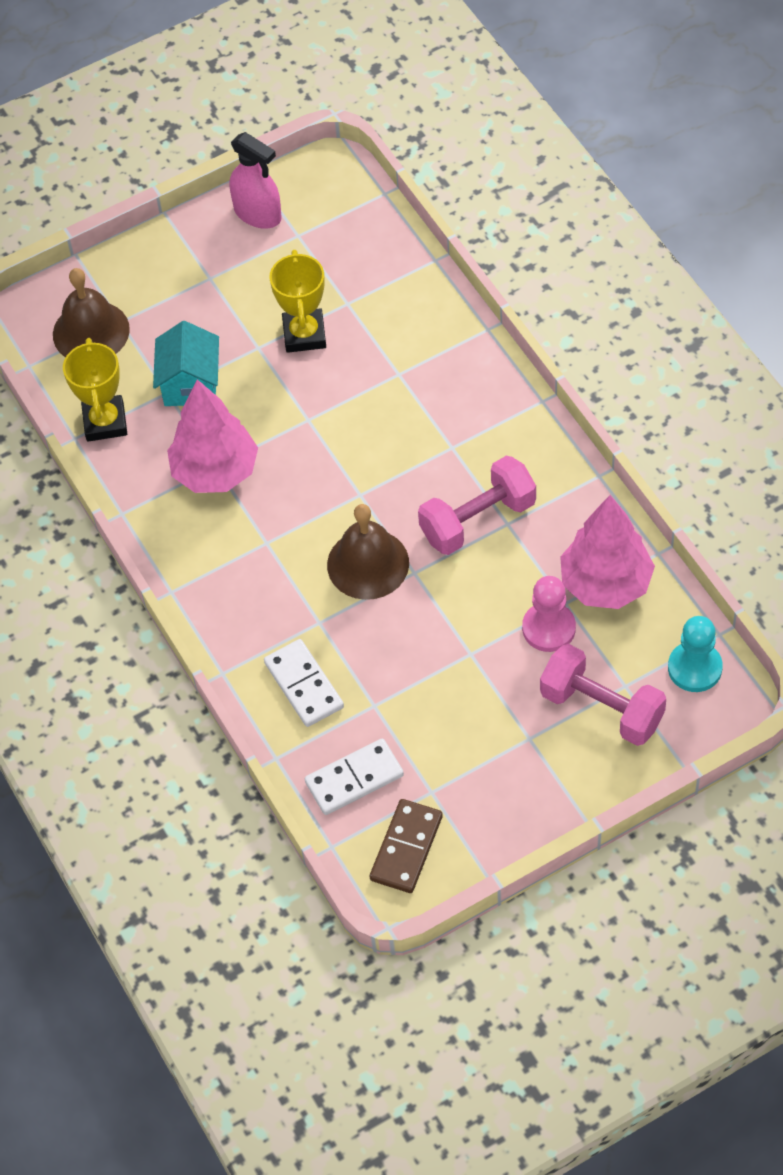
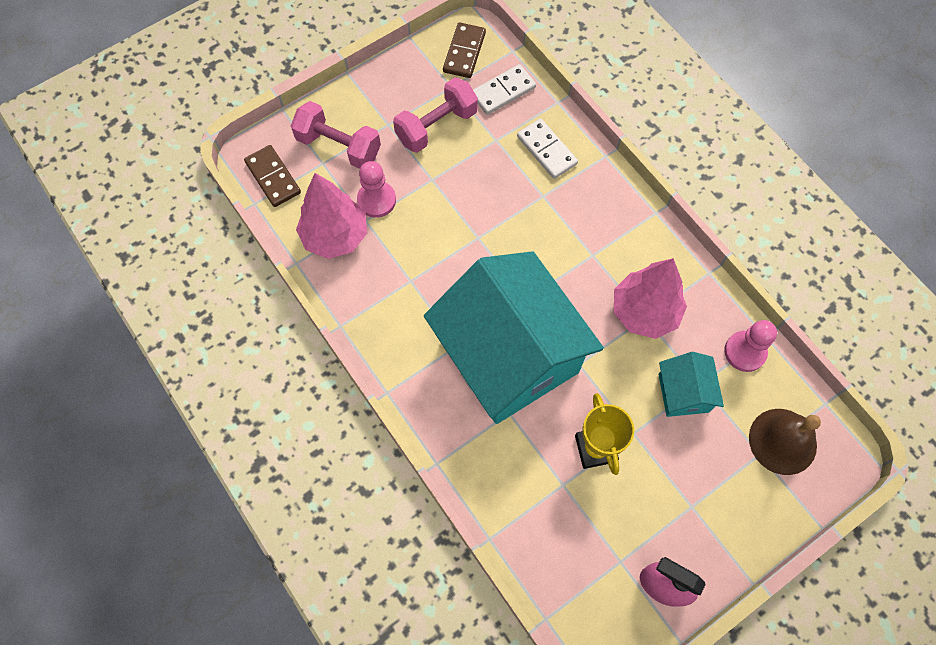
camera: 170 degrees right, 10 degrees up
(105, 422) = (745, 352): yellow trophy -> pink pawn
(368, 564) = (513, 242): brown bell -> none
(391, 431) = (509, 356): none -> turquoise house
(477, 520) = (433, 282): pink dumbbell -> pink dumbbell (436, 126)
(694, 668) = (273, 177): turquoise pawn -> brown domino

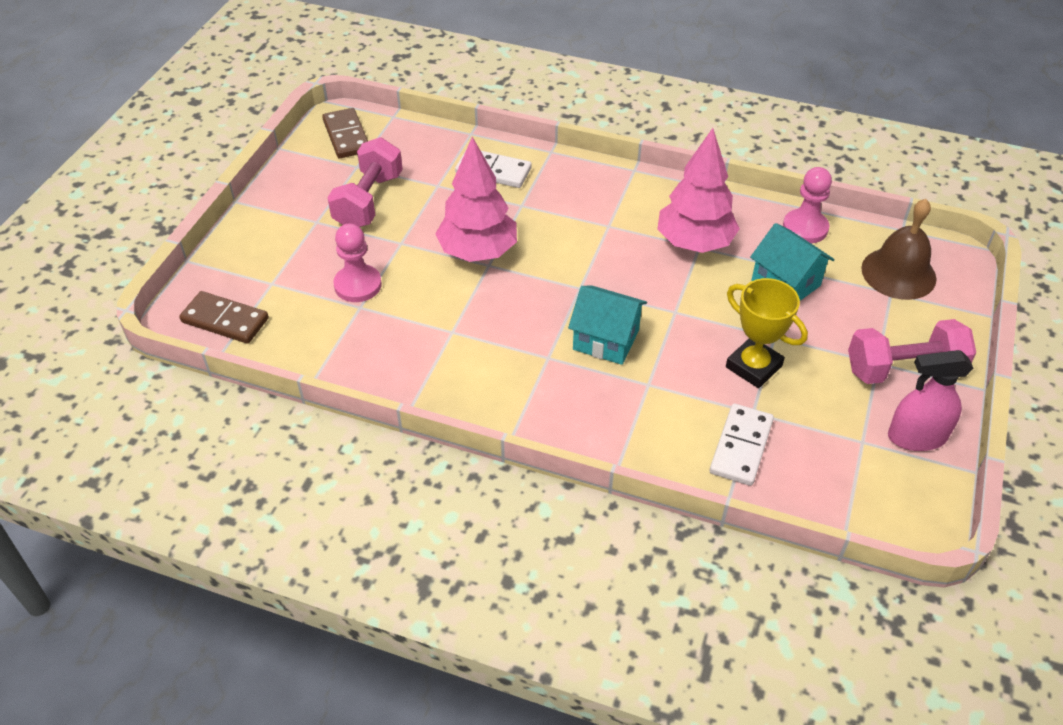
camera: 35 degrees left, 20 degrees down
(335, 236) = (339, 335): pink tree -> pink tree (478, 252)
(339, 146) = (278, 262): pink dumbbell -> pink dumbbell (903, 369)
(503, 91) = (411, 148): white domino -> white domino (741, 447)
(509, 356) = (606, 340): turquoise house -> turquoise house, size x0.43

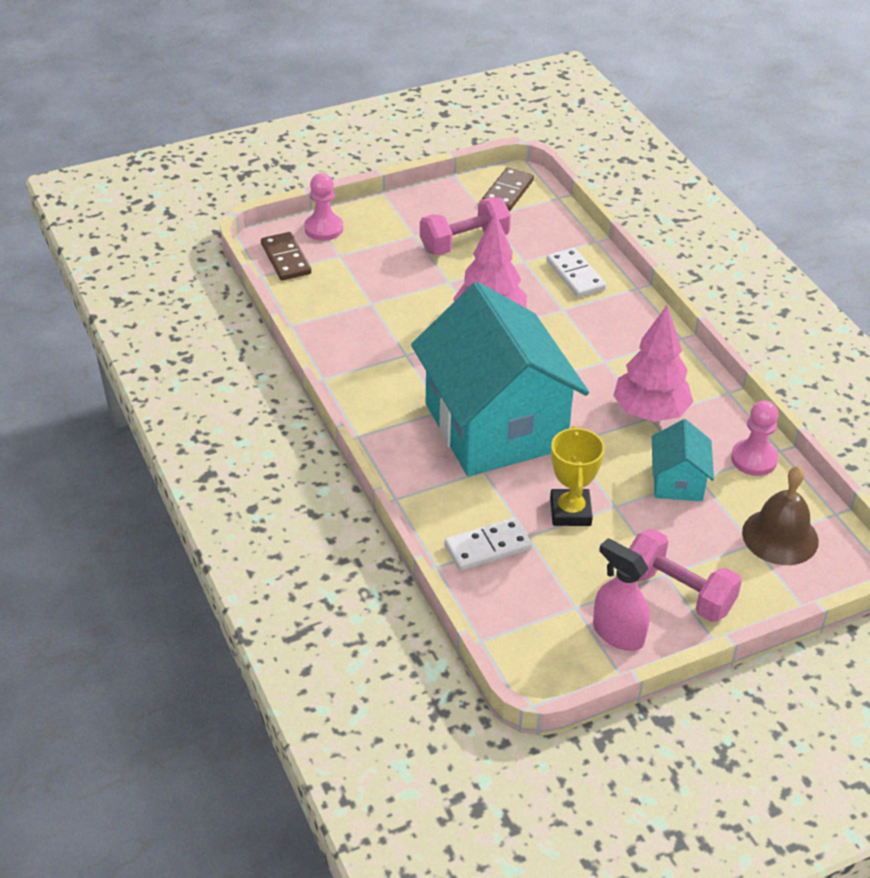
camera: 45 degrees right, 5 degrees down
(358, 285) = (387, 289): pink pawn -> pink pawn (323, 228)
(606, 340) = (495, 426): turquoise house -> turquoise house, size x2.33

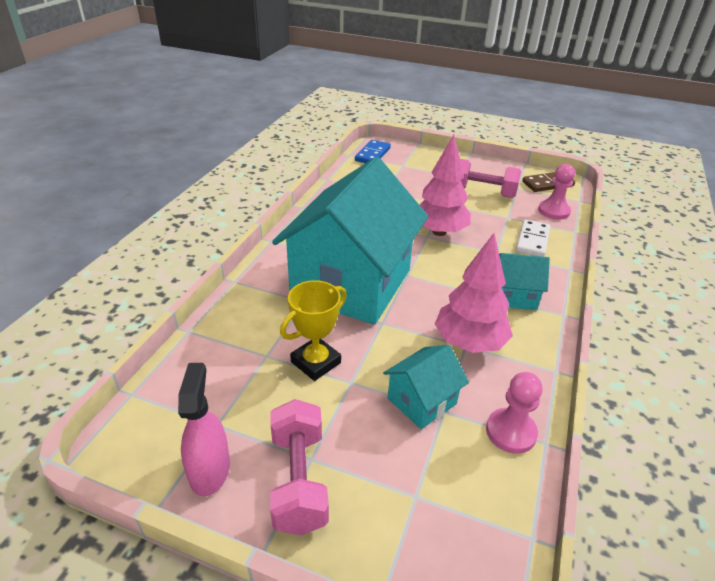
camera: 45 degrees right, 5 degrees down
(286, 259) = (373, 154): brown domino -> blue domino
(323, 228) = (413, 152): pink pawn -> pink pawn (553, 211)
(488, 547) = (233, 343): white domino -> none
(629, 346) = (513, 296): none -> turquoise house
(780, 536) = (449, 512): brown bell -> none

